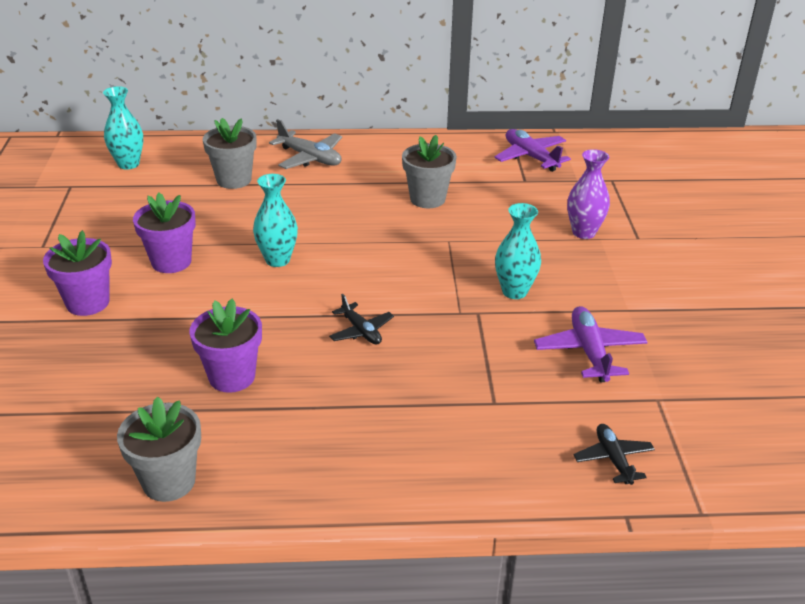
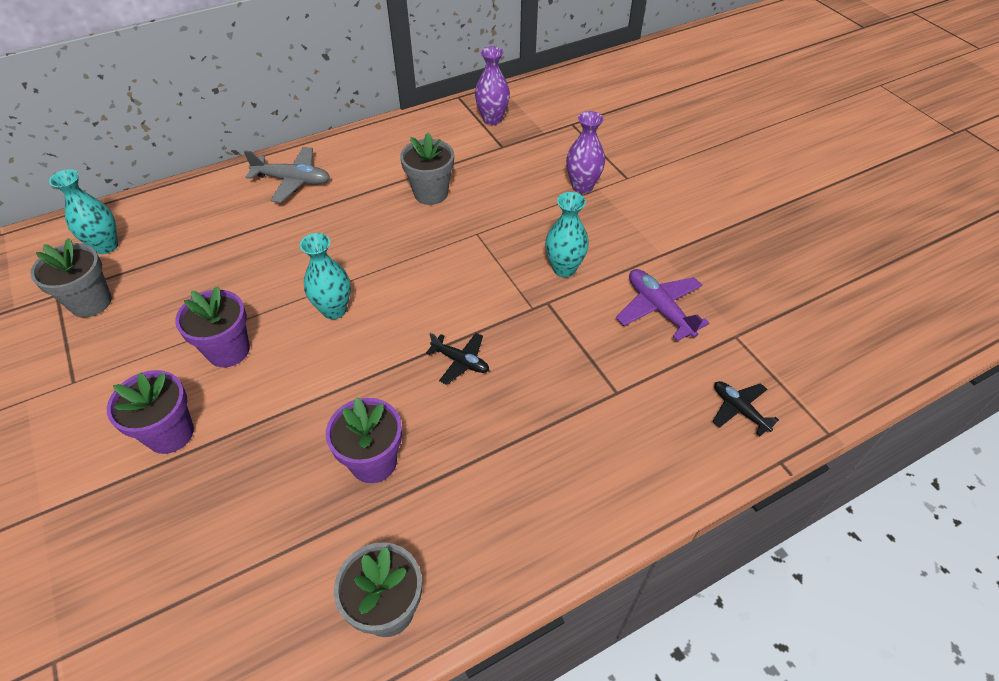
camera: 25 degrees left, 15 degrees up
(234, 180) = (232, 230): grey flower pot -> grey flower pot (91, 302)
(531, 157) = (492, 119): purple plane -> purple vase

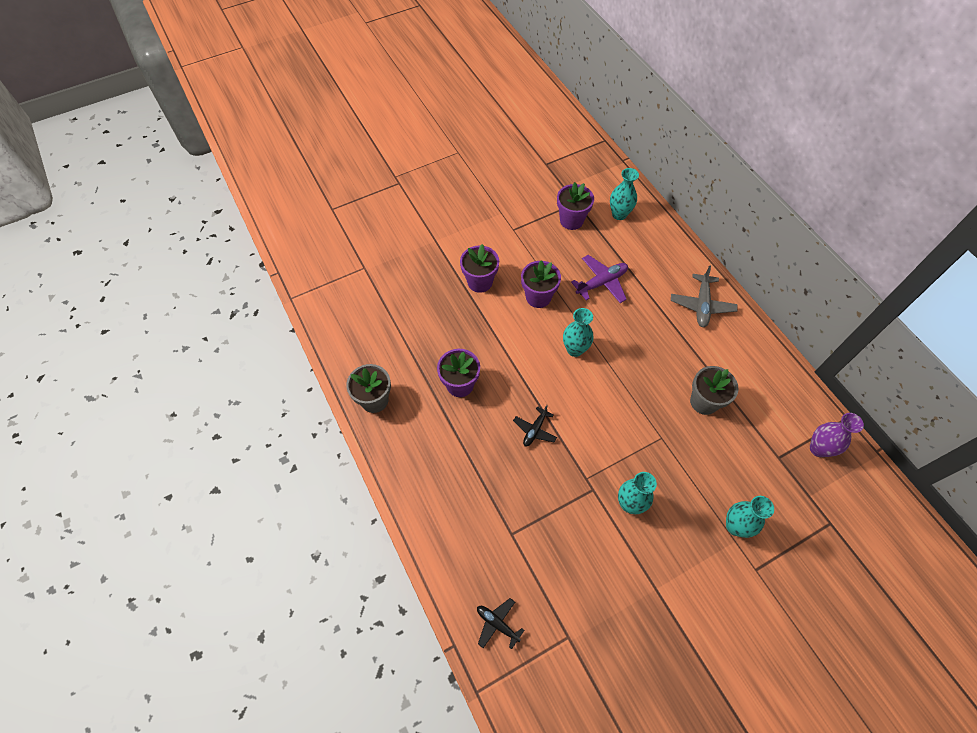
camera: 90 degrees right, 10 degrees up
(91, 302) = (571, 220): grey flower pot -> purple flower pot
(582, 186) = (735, 526): purple vase -> turquoise vase
(659, 309) = (592, 577): purple plane -> purple plane (601, 283)
(739, 410) = (497, 624): black plane -> black plane turned 105 degrees counterclockwise

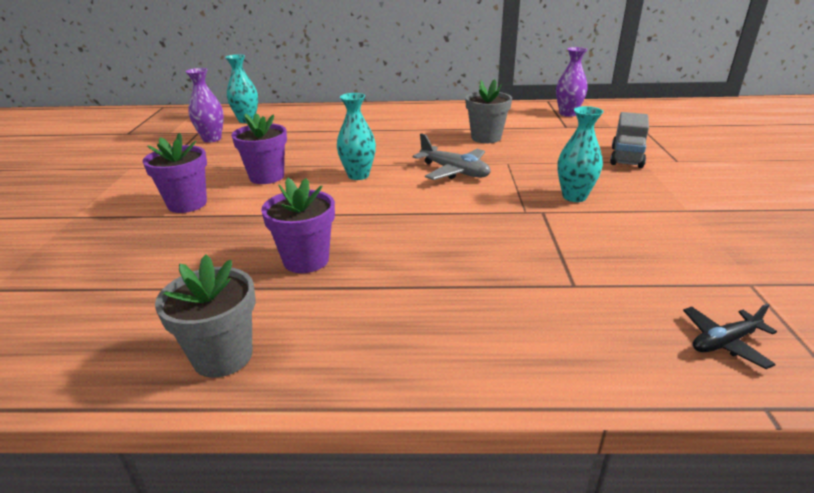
camera: 60 degrees left, 30 degrees down
(535, 430) = (432, 225): black plane -> none
(571, 220) = (212, 139): purple flower pot -> purple vase
(601, 283) = (303, 144): purple plane -> none
(701, 305) = (389, 116): grey plane -> grey plane (454, 171)
(735, 526) = (626, 157): turquoise vase -> grey truck

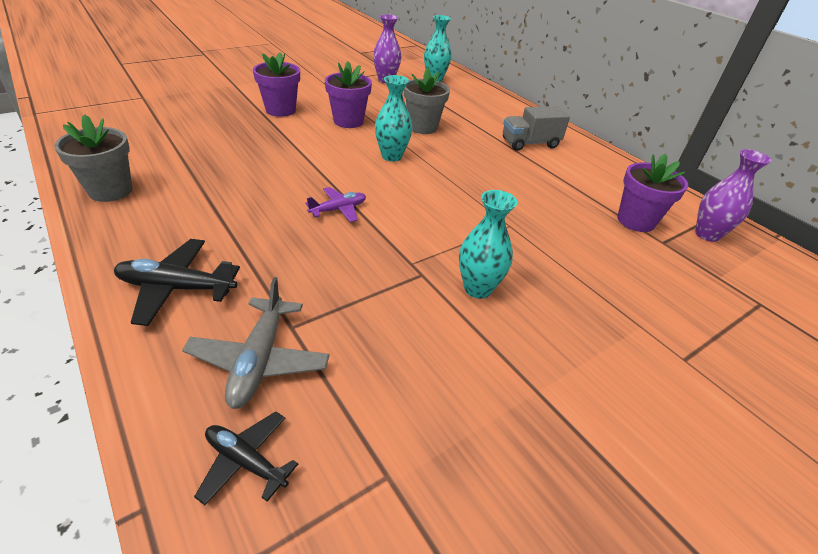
camera: 50 degrees right, 10 degrees up
(306, 260) = (239, 179): purple flower pot -> purple flower pot (635, 221)
(419, 221) = (338, 209): none -> purple plane
(454, 171) = (453, 200): grey plane -> grey plane (259, 360)
(474, 338) = (177, 288): none -> black plane
(486, 138) = (554, 196): grey flower pot -> grey flower pot (422, 127)
(626, 157) = (634, 309): grey truck -> grey truck (530, 143)

